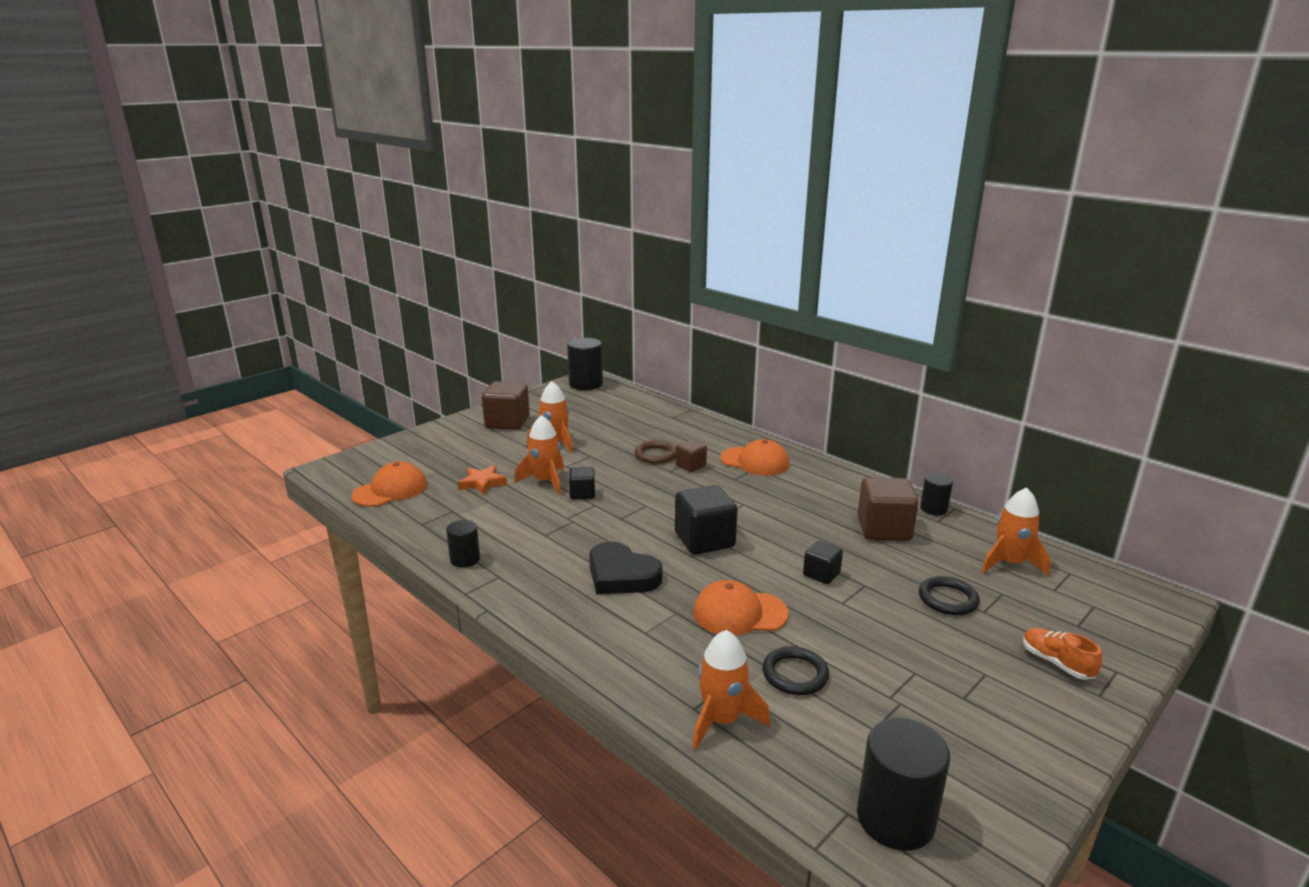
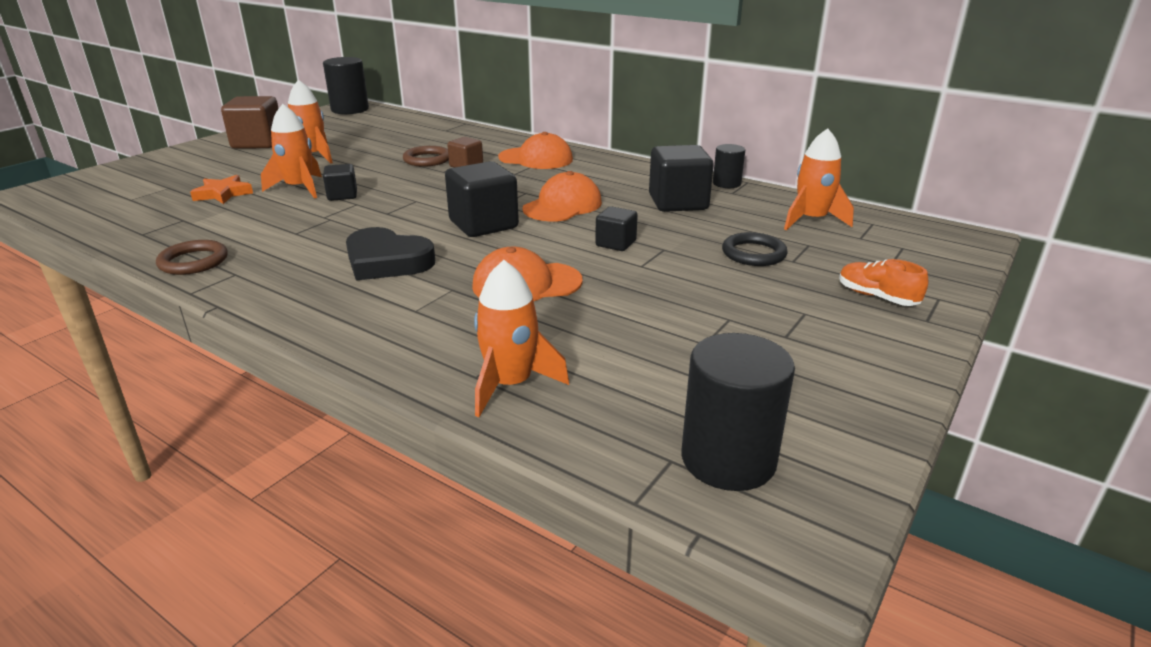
camera: 10 degrees left, 5 degrees up
(390, 490) = (106, 207): orange cap -> orange cap (563, 206)
(465, 559) = (193, 261): black cylinder -> brown ring
(795, 674) = (594, 333): black ring -> none
(884, 529) = (678, 202): brown cube -> black cube

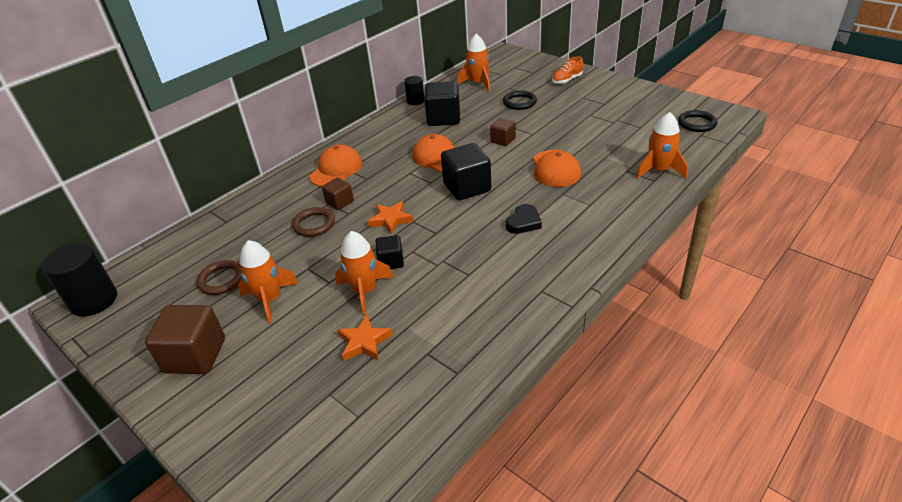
camera: 80 degrees left, 10 degrees up
(193, 261) = (520, 319): brown ring -> brown ring (221, 280)
(387, 261) = (524, 222): black heart -> black heart, size x0.63
(423, 190) = (390, 220): none -> orange star
(615, 243) = (503, 140): black cube -> brown cube
(728, 459) = (697, 123): black cylinder -> black ring

